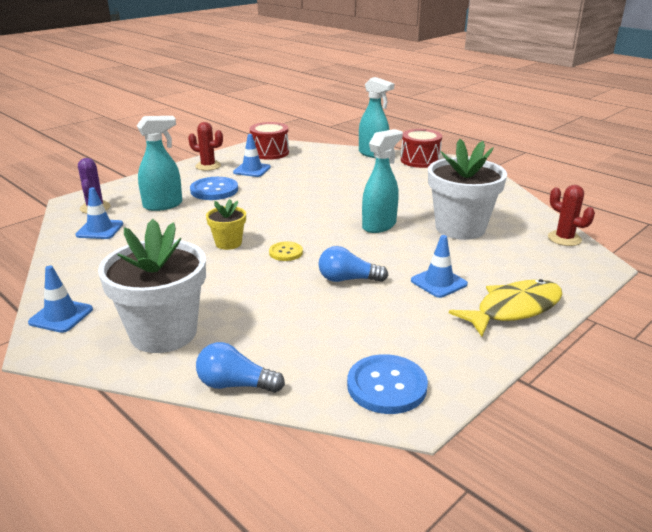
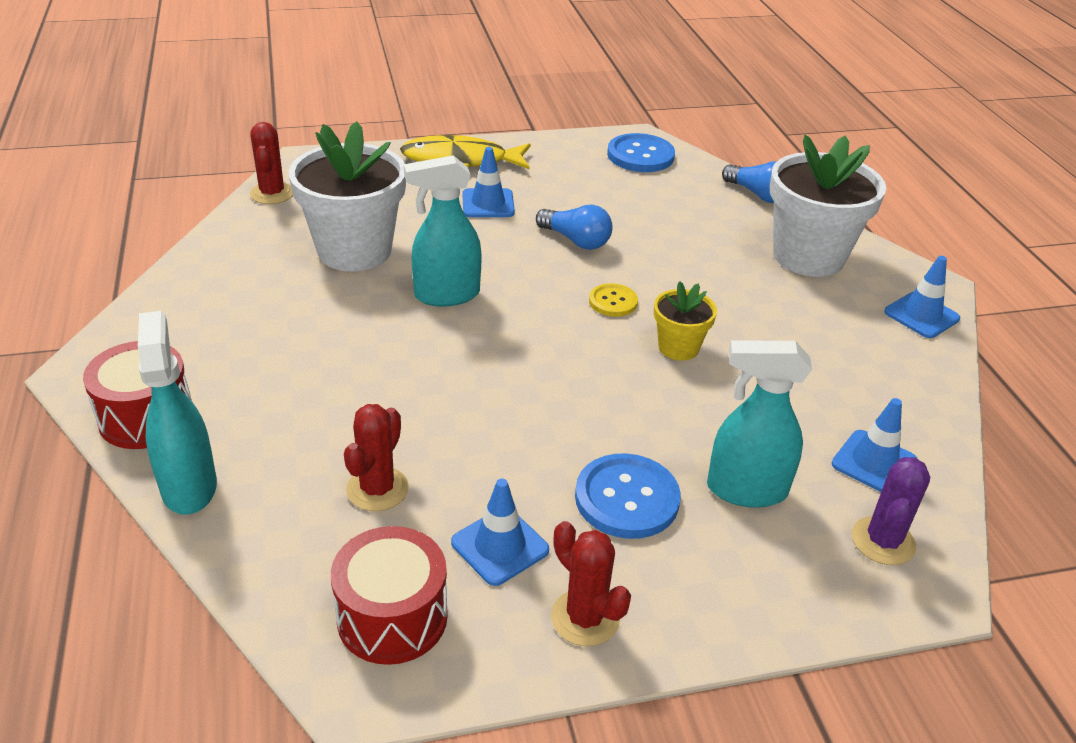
camera: 150 degrees left, 10 degrees up
(311, 169) = (377, 489): none -> red cactus

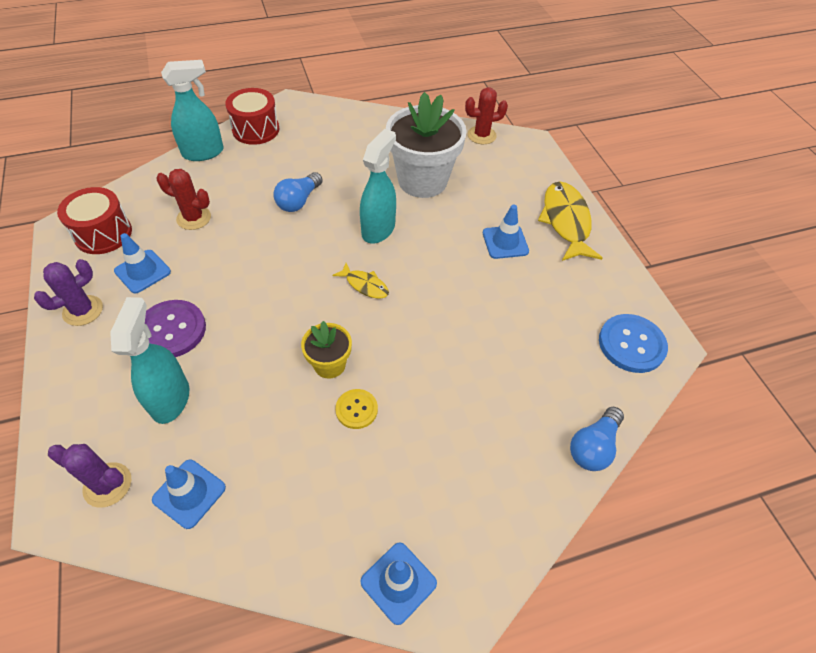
camera: 85 degrees right, 15 degrees up
(446, 295) = (378, 229): turquoise spray bottle -> turquoise spray bottle turned 45 degrees clockwise
(549, 313) = (365, 285): none -> yellow fish
(576, 241) = (466, 298): blue light bulb -> blue light bulb (298, 201)
(585, 618) = (83, 310): red cactus -> purple cactus
(613, 302) = (384, 323): yellow button -> yellow button (356, 409)
(627, 498) = (171, 330): blue button -> purple button
(808, 256) = (485, 482): white flower pot -> none

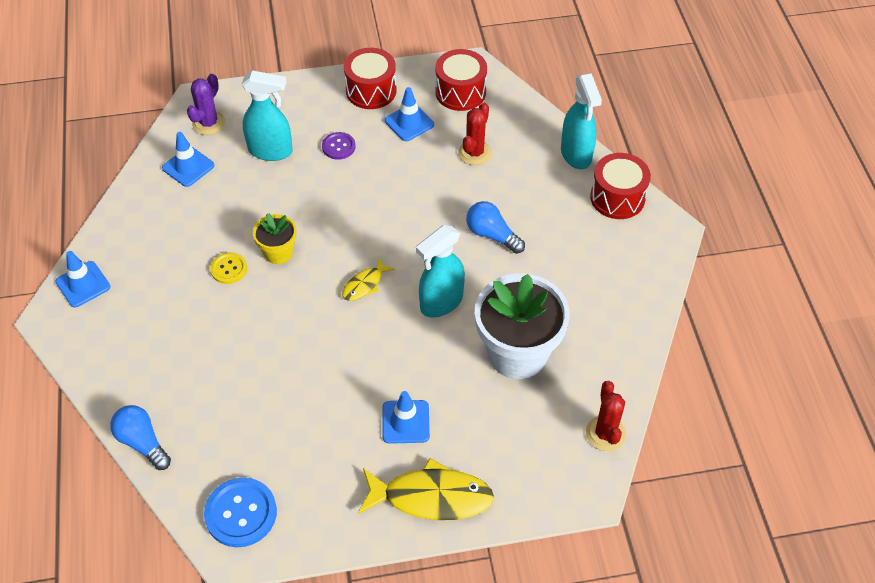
camera: 100 degrees right, 0 degrees up
(83, 310) = (371, 91): purple cactus -> red drum
(171, 330) = (338, 147): purple button -> purple button, size x0.59
(378, 229) = (441, 302): turquoise spray bottle -> turquoise spray bottle turned 105 degrees clockwise

